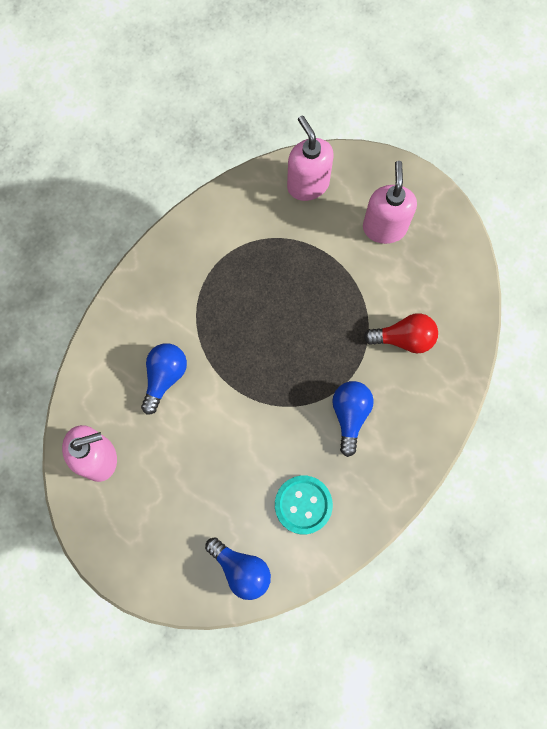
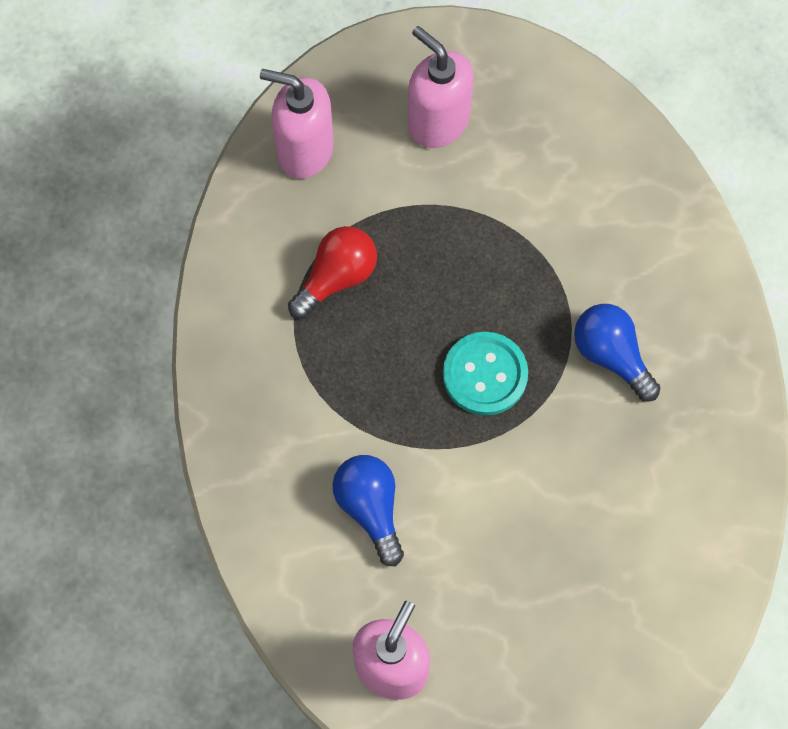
camera: 45 degrees left, 5 degrees down
(241, 569) = (670, 627): blue light bulb -> none
(303, 505) = (662, 496): turquoise button -> turquoise button (485, 375)
(404, 338) = (582, 221): red light bulb -> red light bulb (336, 277)

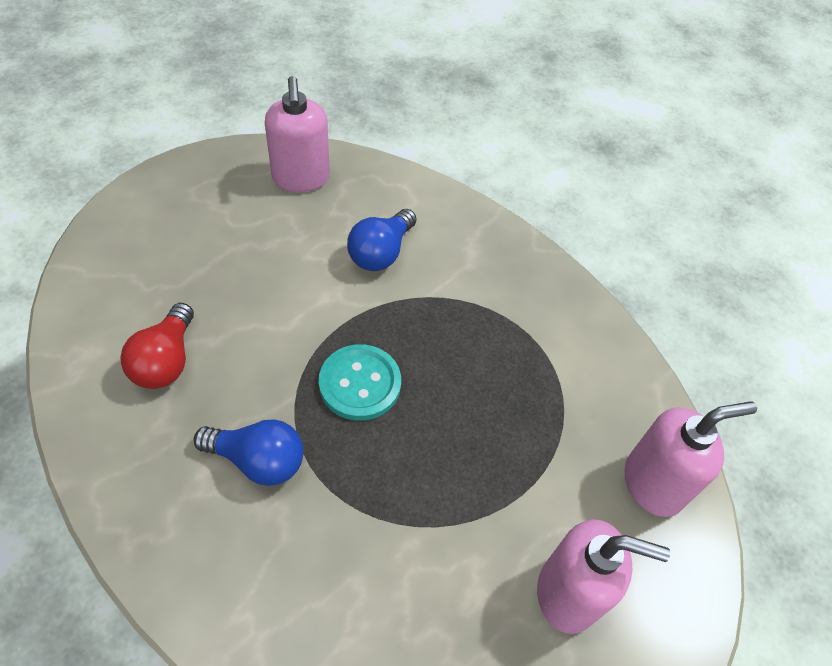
camera: 140 degrees right, 15 degrees down
(336, 277) = (534, 391): red light bulb -> red light bulb (166, 361)
(370, 508) = (381, 252): blue light bulb -> blue light bulb turned 90 degrees clockwise

